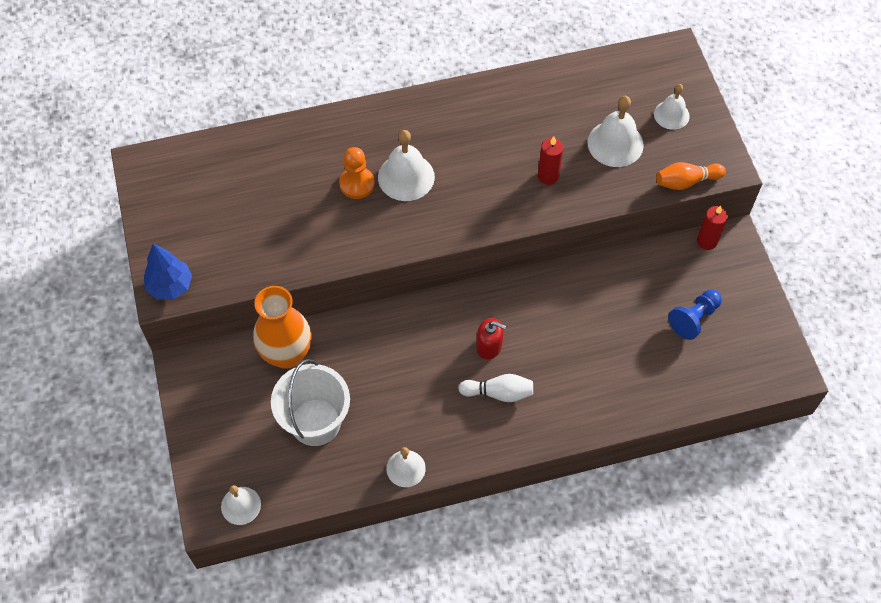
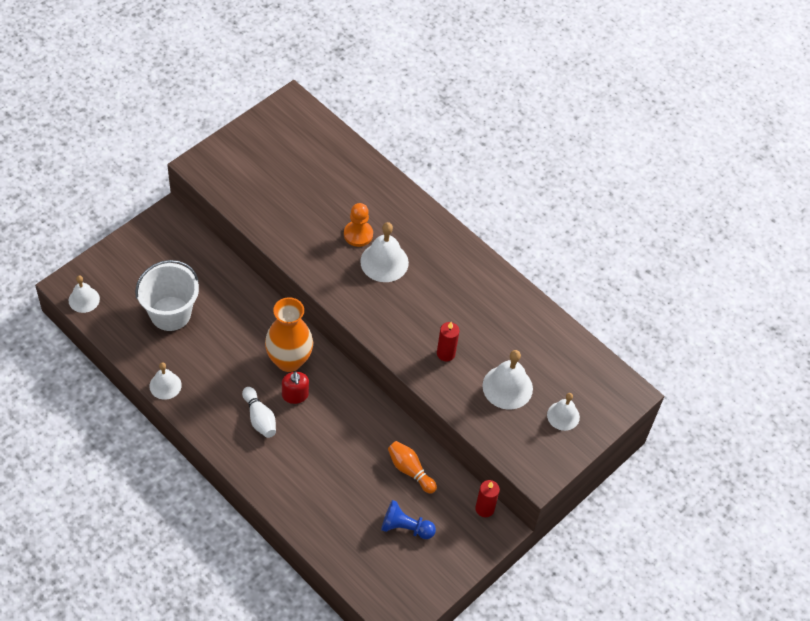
camera: 55 degrees right, 5 degrees down
(170, 286) = (206, 166): blue tree -> none
(287, 354) = (213, 271): orange vase -> orange vase (289, 360)
(686, 181) = (504, 452): orange bowling pin -> orange bowling pin (410, 470)

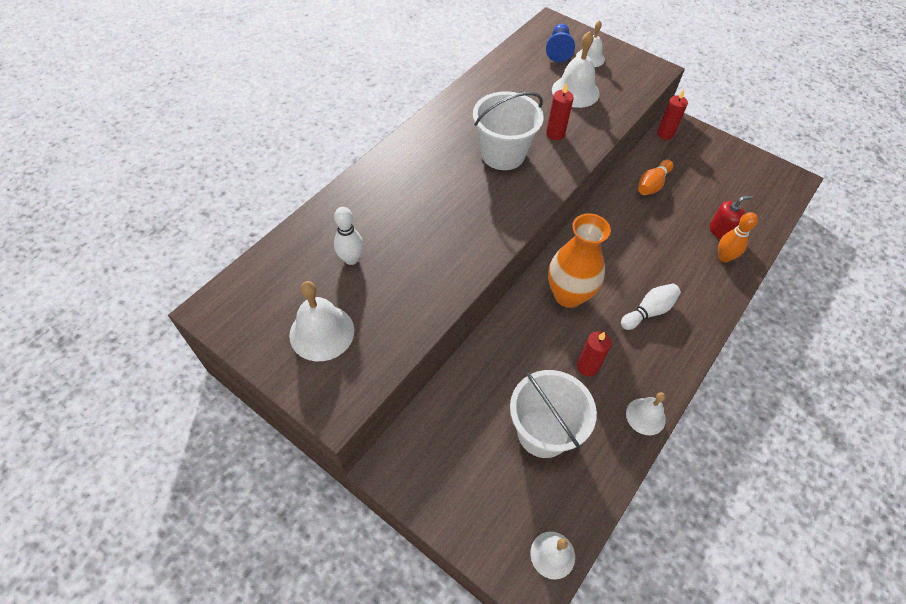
camera: 95 degrees left, 0 degrees up
(217, 356) = (587, 367): none -> red candle
(295, 395) = (608, 284): red soap dispenser -> red soap dispenser (721, 230)
(306, 504) = (724, 257): none -> orange bowling pin
(322, 183) = (351, 259): none -> white bowling pin
(358, 234) = (423, 216): orange pawn -> none
(384, 262) = (456, 190): white bell -> white bell (322, 332)
(405, 527) = (709, 183): blue pawn -> blue pawn (558, 50)
(423, 305) = (503, 154): none -> white bucket

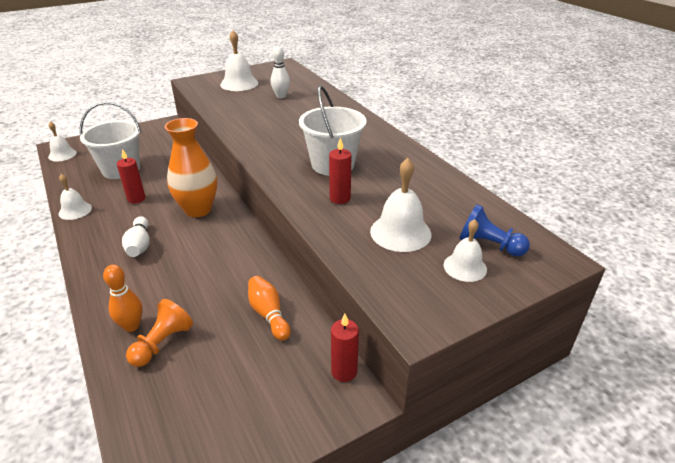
camera: 115 degrees right, 20 degrees down
(721, 230) = (162, 343): red soap dispenser -> orange pawn

